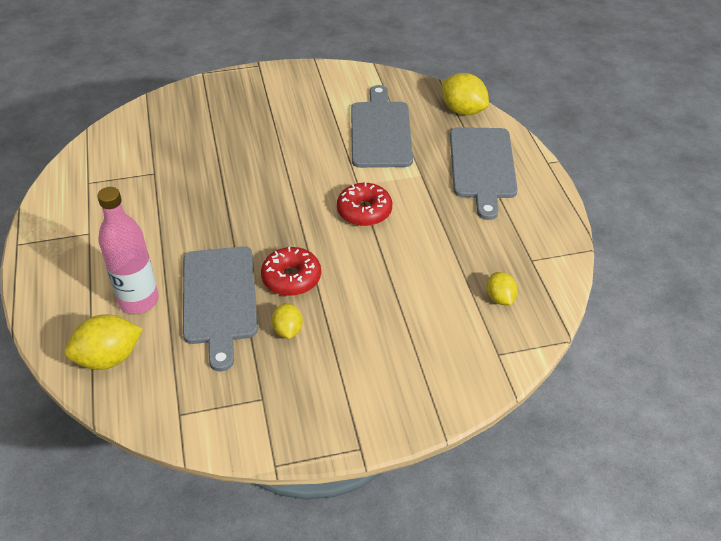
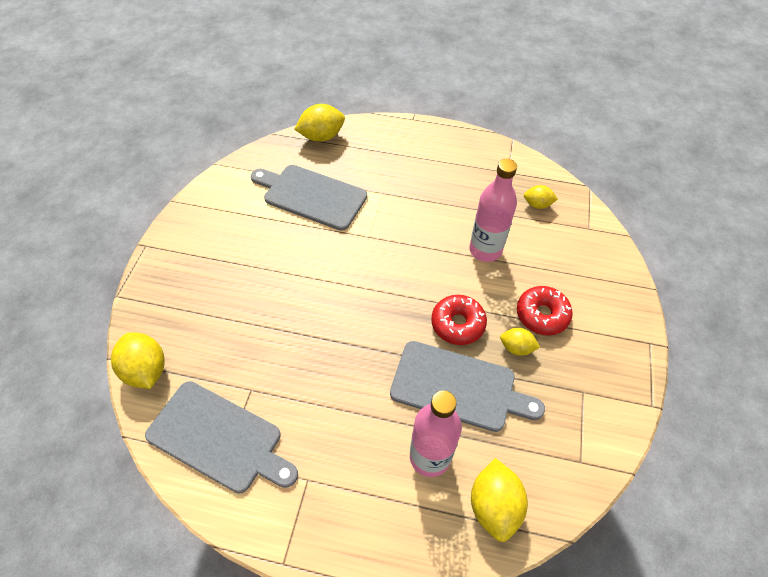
camera: 65 degrees left, 10 degrees up
(145, 114) = (146, 370): none -> yellow lemon
(364, 211) = (404, 245): red donut -> red donut (542, 315)
(400, 272) = (485, 250): none -> pink bottle
(482, 166) = (395, 154): grey cutting board -> grey cutting board (219, 438)

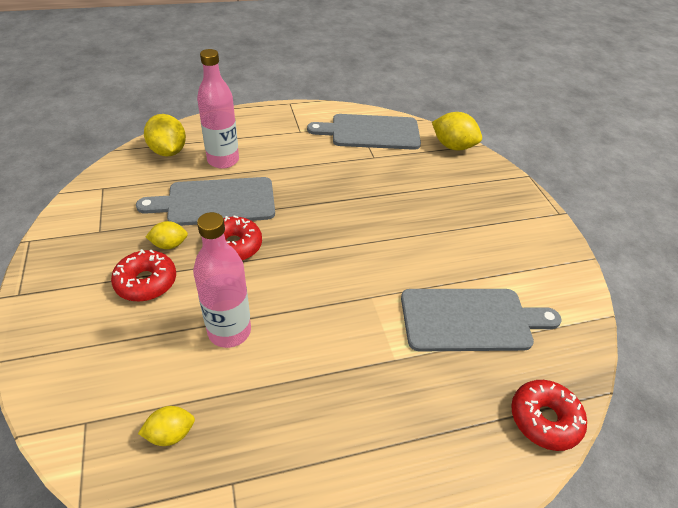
camera: 150 degrees right, 10 degrees down
(321, 136) = (544, 419): yellow lemon -> red donut

